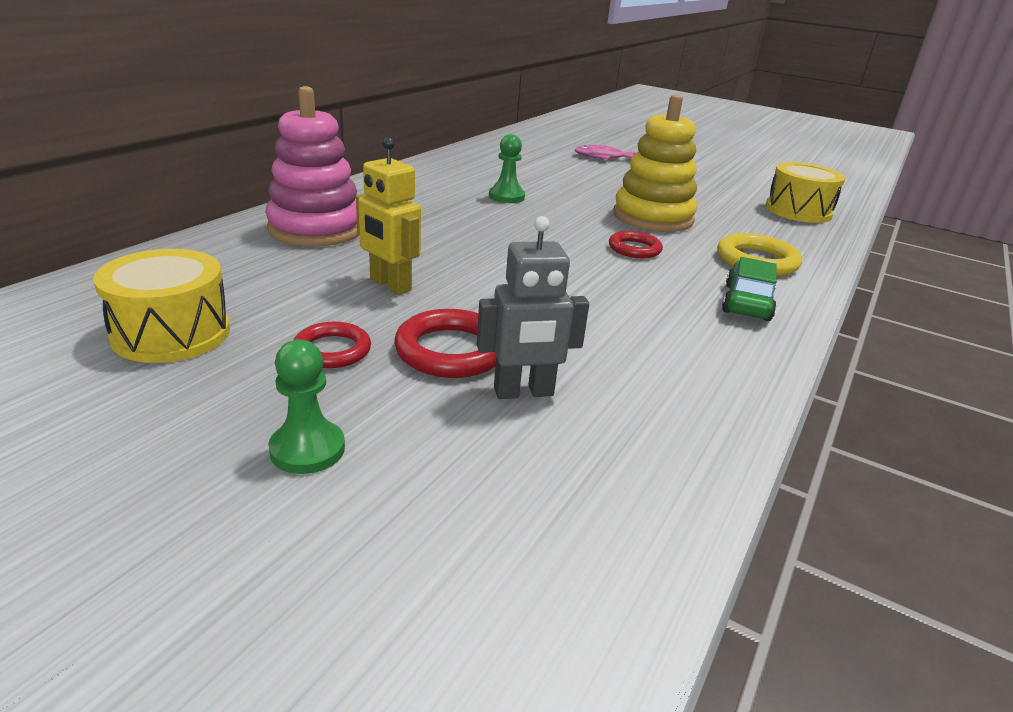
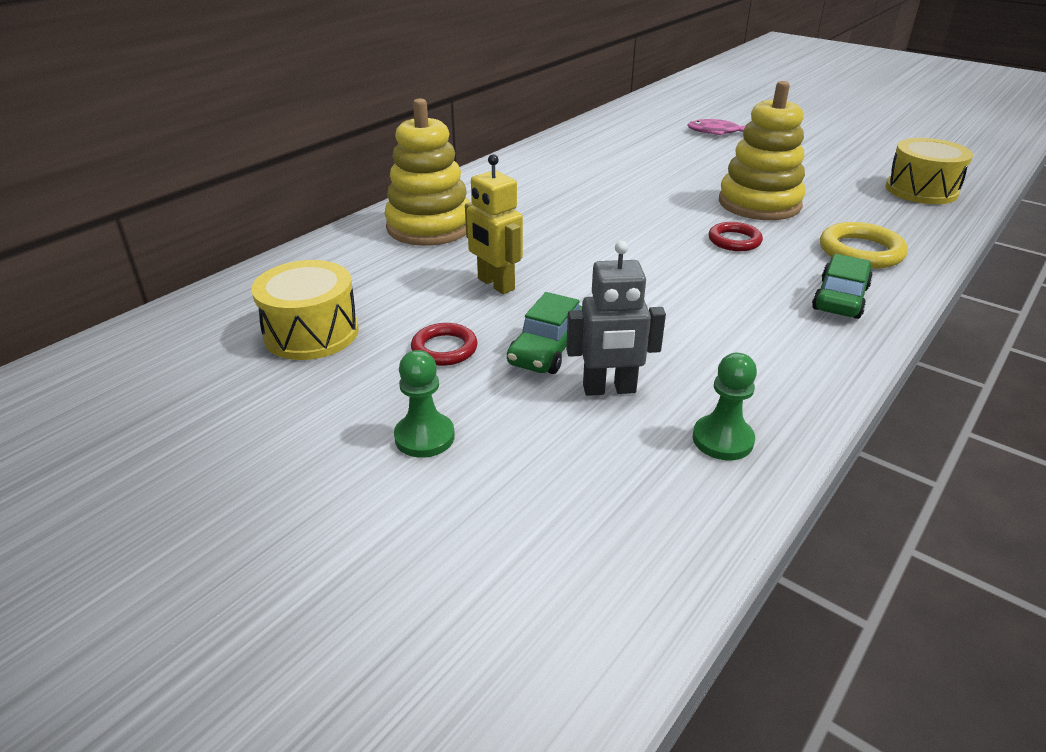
camera: 10 degrees right, 5 degrees up
(316, 229) = (429, 227): pink stacking toy -> yellow stacking toy
(451, 351) = (547, 349): red ring -> green car
(506, 197) = (612, 184): green pawn -> green pawn (722, 440)

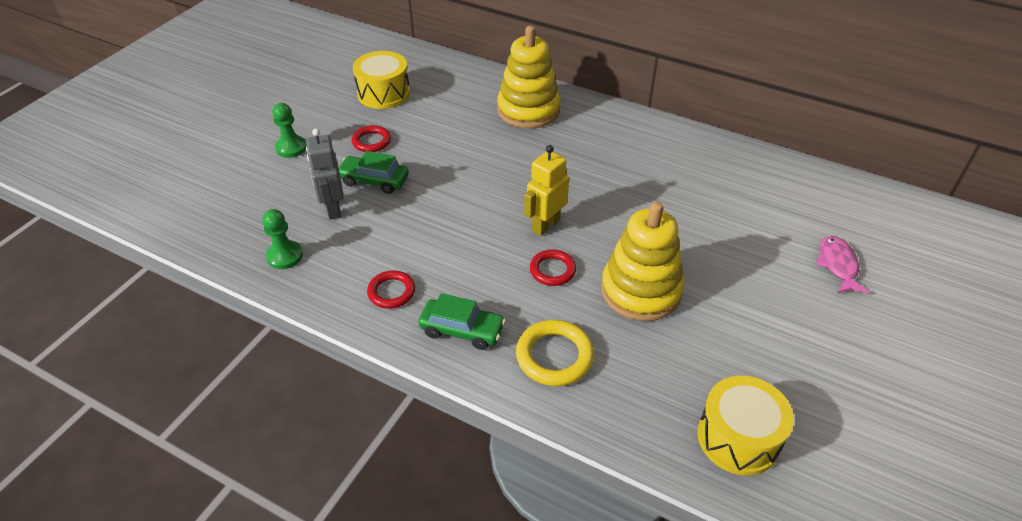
camera: 80 degrees right, 10 degrees up
(495, 284) = (451, 150): yellow robot -> yellow robot (545, 225)
(786, 343) = (391, 292): none -> red ring

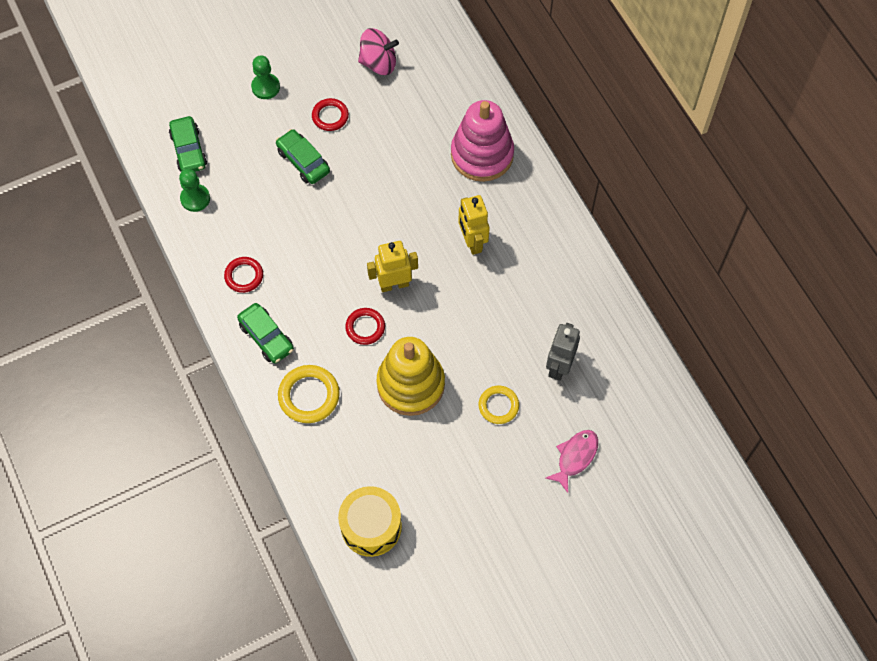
camera: 35 degrees right, 20 degrees up
(247, 223) = (189, 150): none -> green car
(333, 209) = (255, 172): grey robot -> grey robot (559, 366)
(383, 93) = (378, 63): yellow drum -> pink spinning top
(528, 110) = (482, 154): yellow stacking toy -> pink stacking toy
(581, 165) = (472, 242): none -> yellow robot
(733, 264) = (498, 406): none -> yellow ring

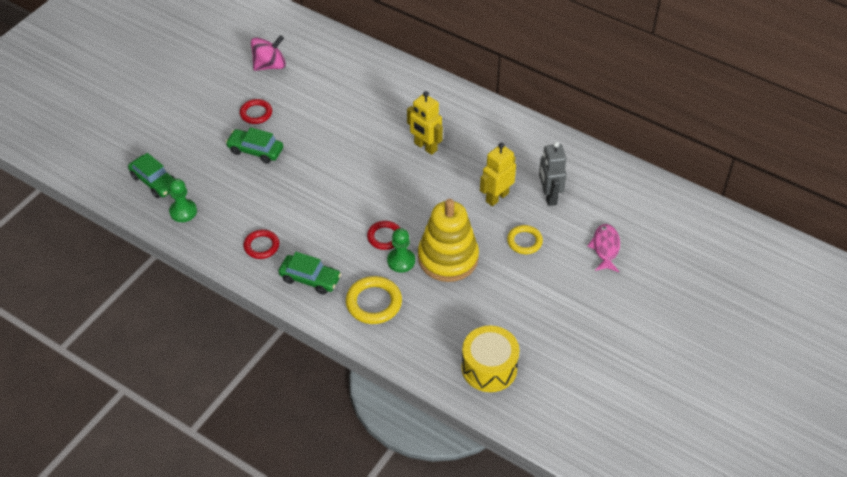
camera: 30 degrees left, 15 degrees down
(265, 87) = (190, 115): green pawn -> green pawn (401, 261)
(394, 284) = (386, 199): yellow robot -> yellow robot (497, 197)
(482, 154) = (391, 90): pink stacking toy -> none

